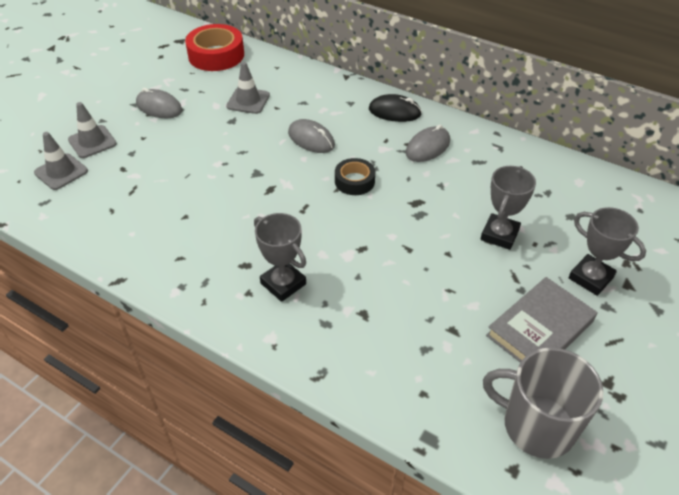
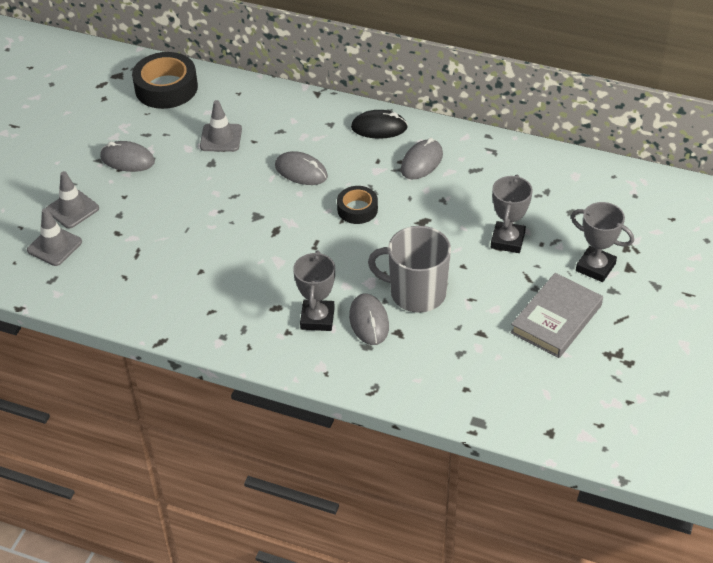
camera: 10 degrees left, 0 degrees up
(216, 55) = (166, 88): red tape -> black tape
(283, 284) = (317, 318): grey trophy -> grey trophy turned 60 degrees clockwise
(335, 296) = (369, 321): none -> grey mouse
(536, 425) = (564, 397): grey mug -> grey mug (416, 293)

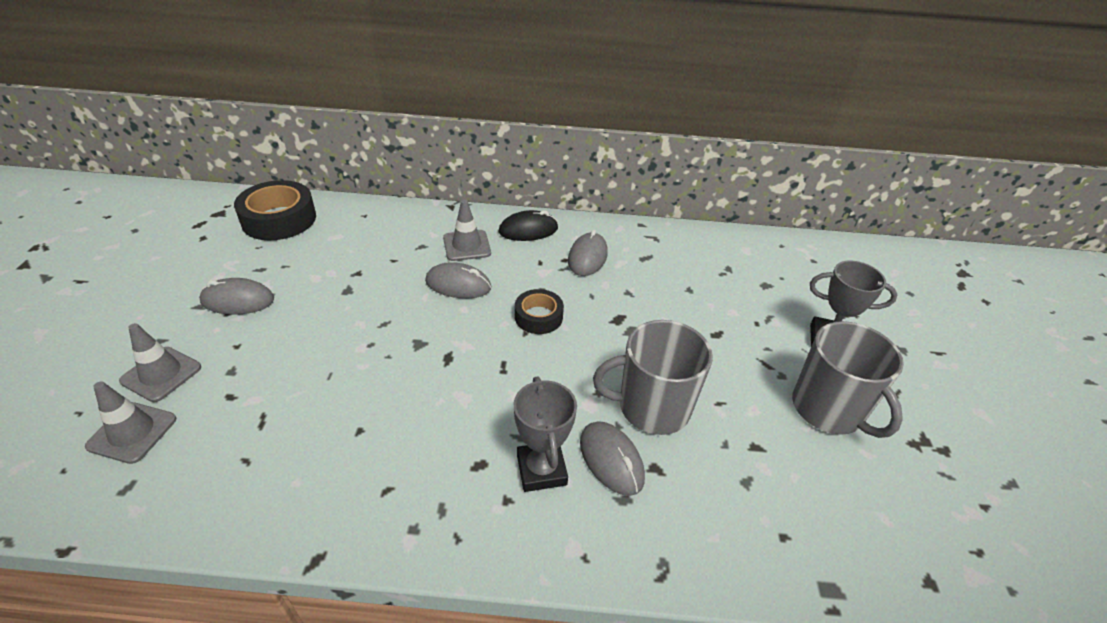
camera: 20 degrees left, 5 degrees down
(221, 138) = (353, 261): grey traffic cone -> grey traffic cone (467, 246)
(507, 240) = (720, 325): grey trophy -> none
(556, 319) = (829, 409): grey book -> grey mug

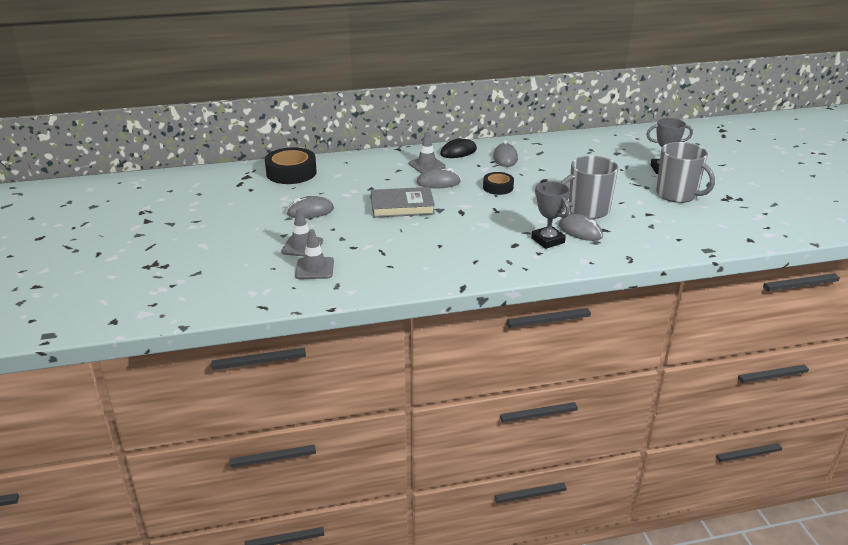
camera: 15 degrees left, 10 degrees down
(370, 322) = (402, 206): none -> grey book

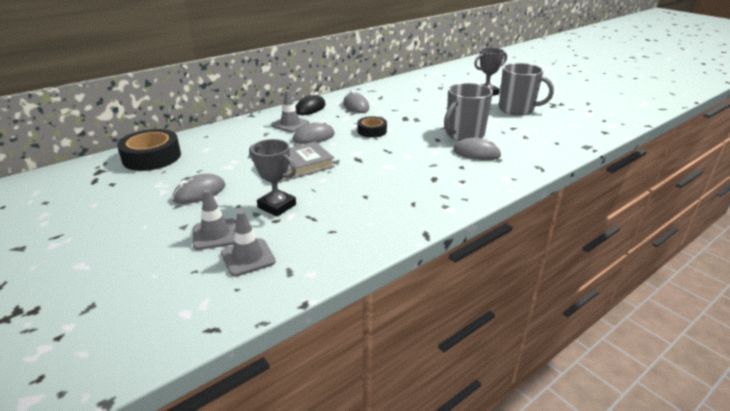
camera: 25 degrees left, 0 degrees up
(548, 240) = (458, 168): grey trophy -> grey trophy (277, 206)

